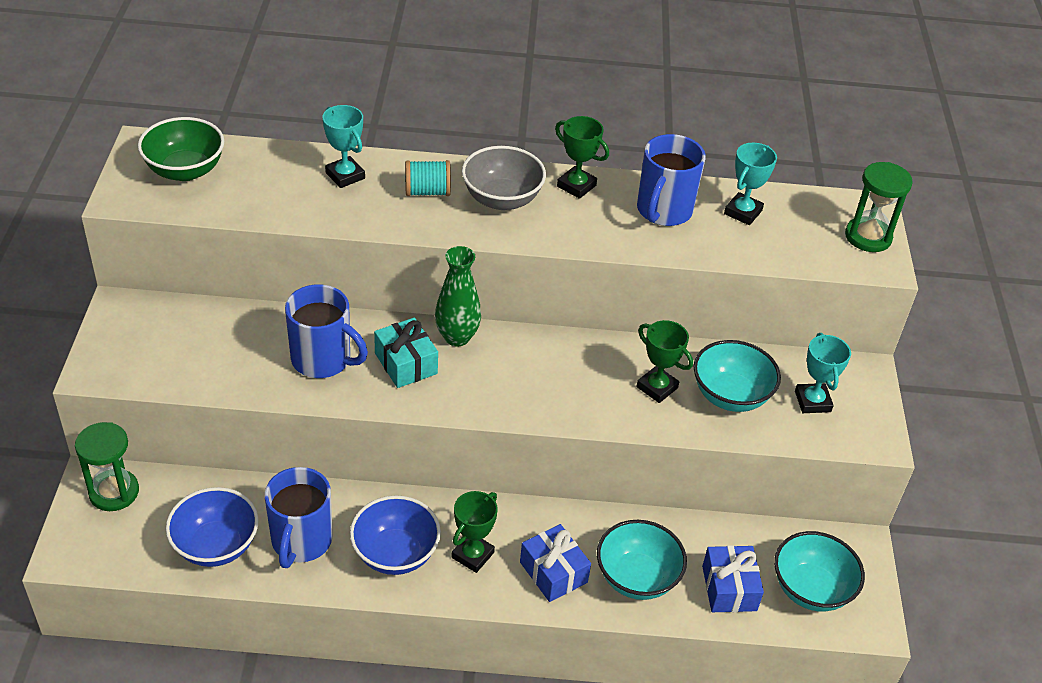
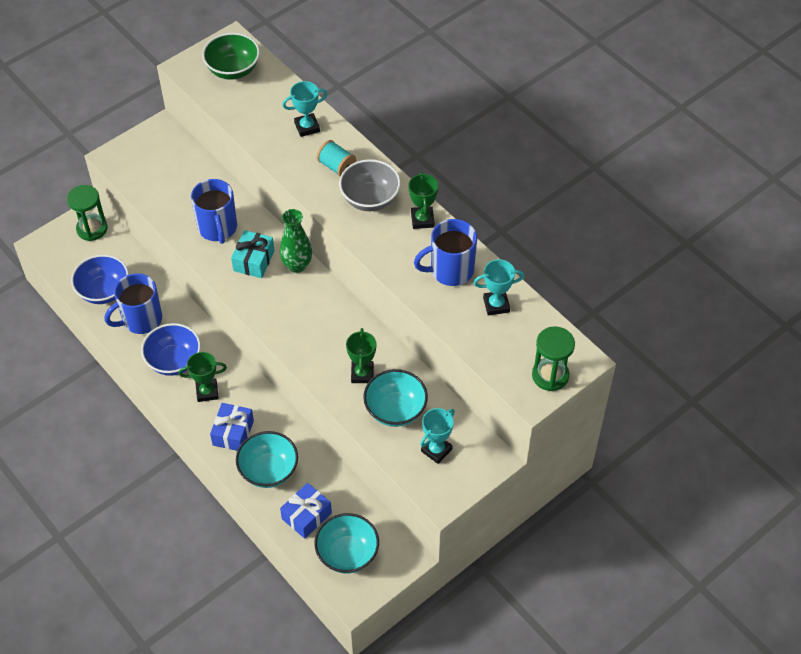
camera: 50 degrees right, 10 degrees up
(345, 176) = (307, 127): turquoise trophy -> turquoise trophy turned 60 degrees clockwise

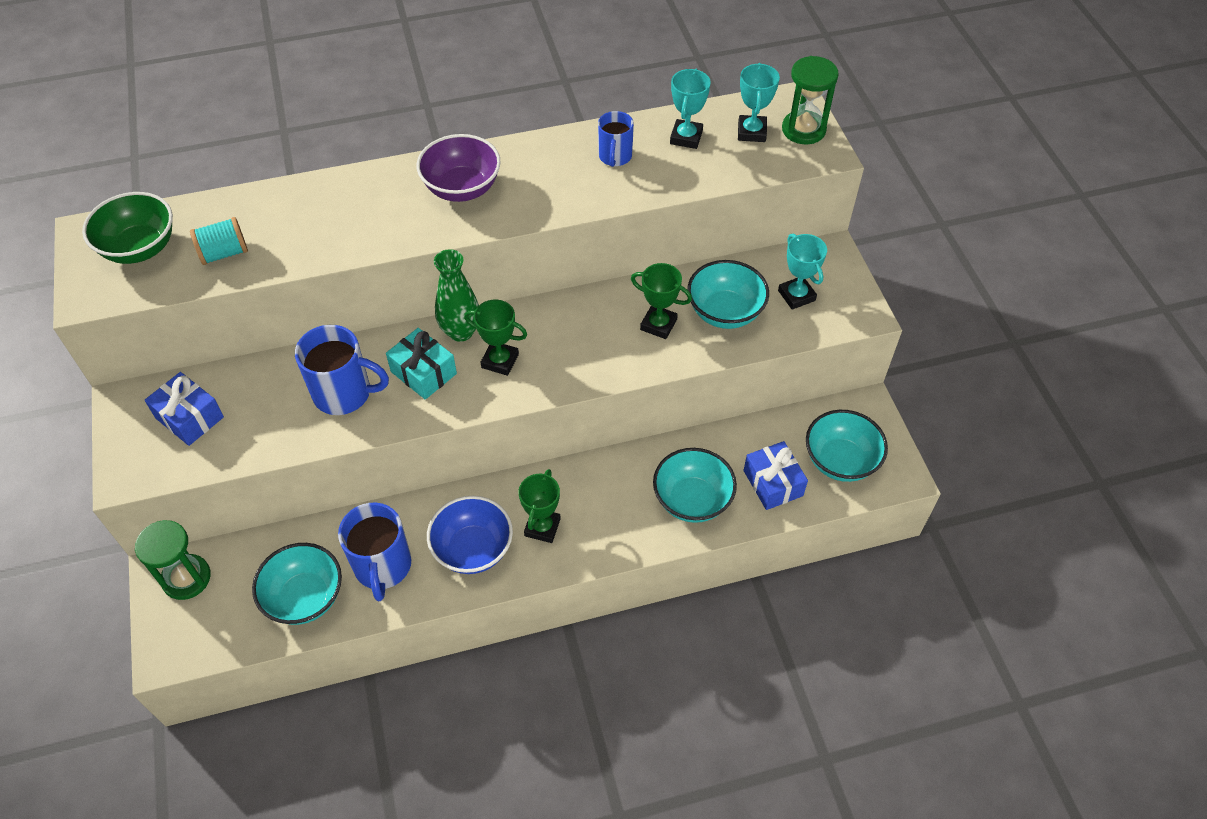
camera: 65 degrees left, 0 degrees up
(104, 291) = (305, 597): blue bowl -> turquoise bowl
(233, 433) = (619, 519): blue gift -> blue gift (189, 417)
(307, 127) = (302, 207): turquoise trophy -> turquoise trophy (751, 132)
(336, 166) = (388, 201): turquoise spool -> turquoise spool (224, 253)
(370, 199) = (462, 188): grey bowl -> purple bowl
(422, 220) = (526, 154): green trophy -> green trophy (500, 361)
(450, 270) = (615, 157): blue mug -> blue mug, size x0.61

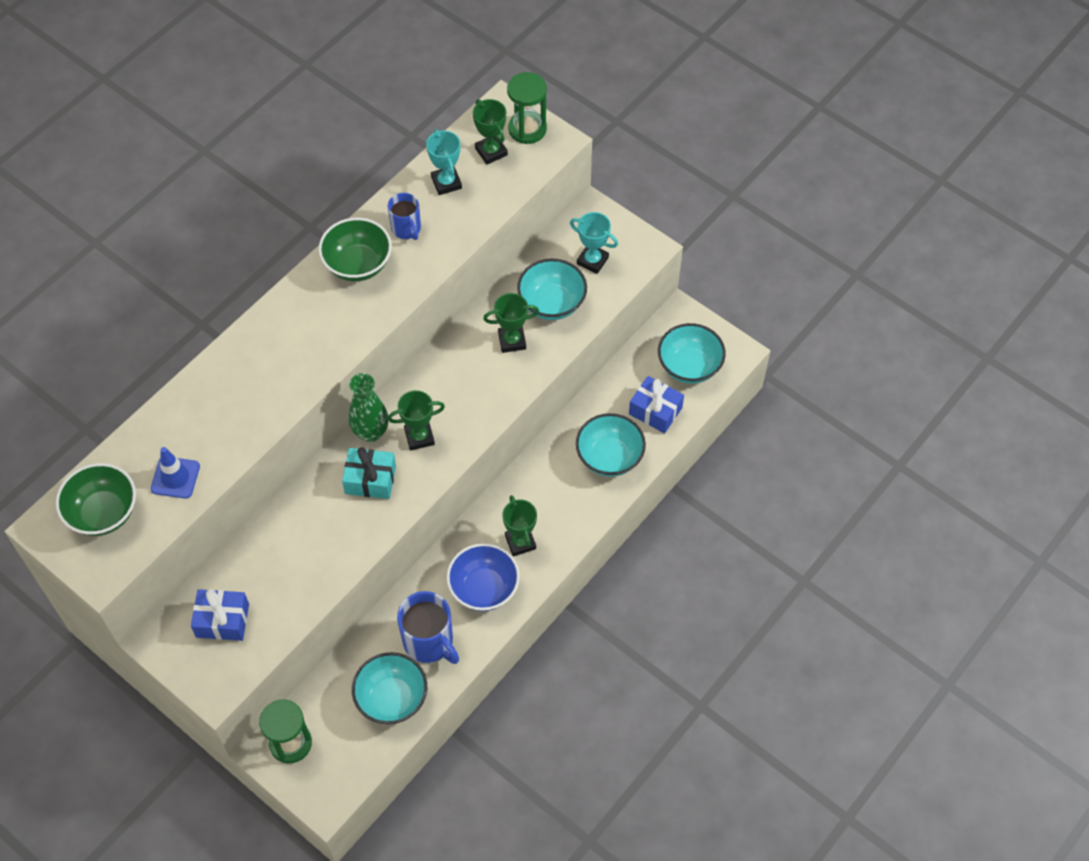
camera: 35 degrees left, 5 degrees up
(224, 253) = (175, 477): turquoise spool -> blue traffic cone
(344, 393) = (324, 531): blue mug -> none
(462, 188) = (312, 320): purple bowl -> none
(544, 164) = (358, 264): none -> green bowl
(751, 132) = (491, 152): turquoise trophy -> green trophy

